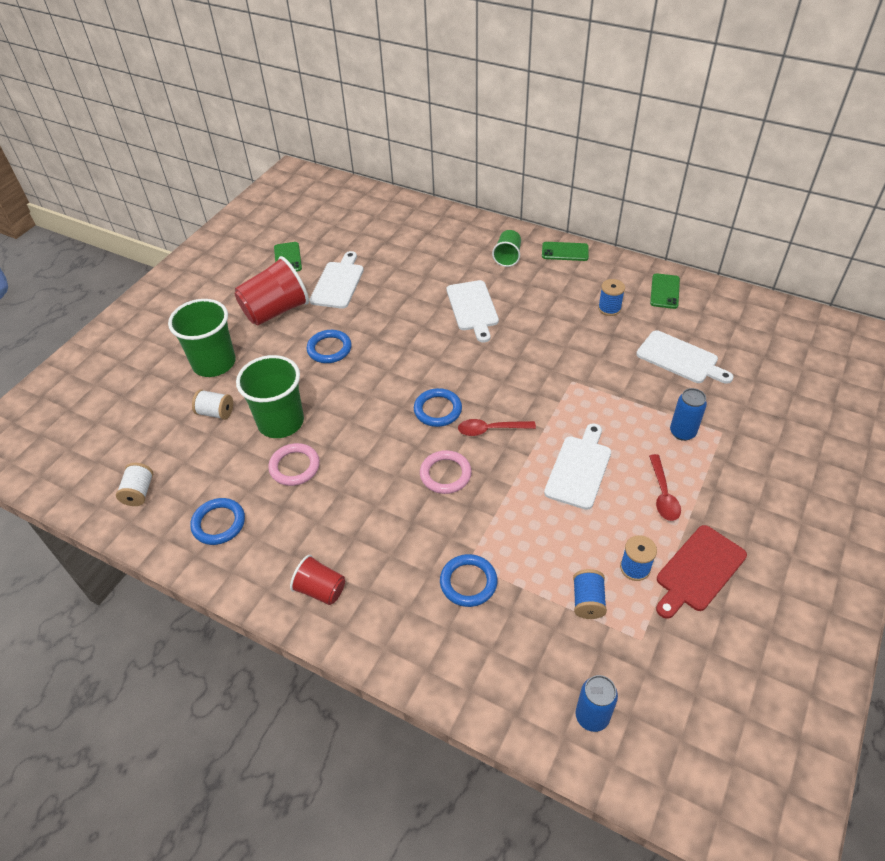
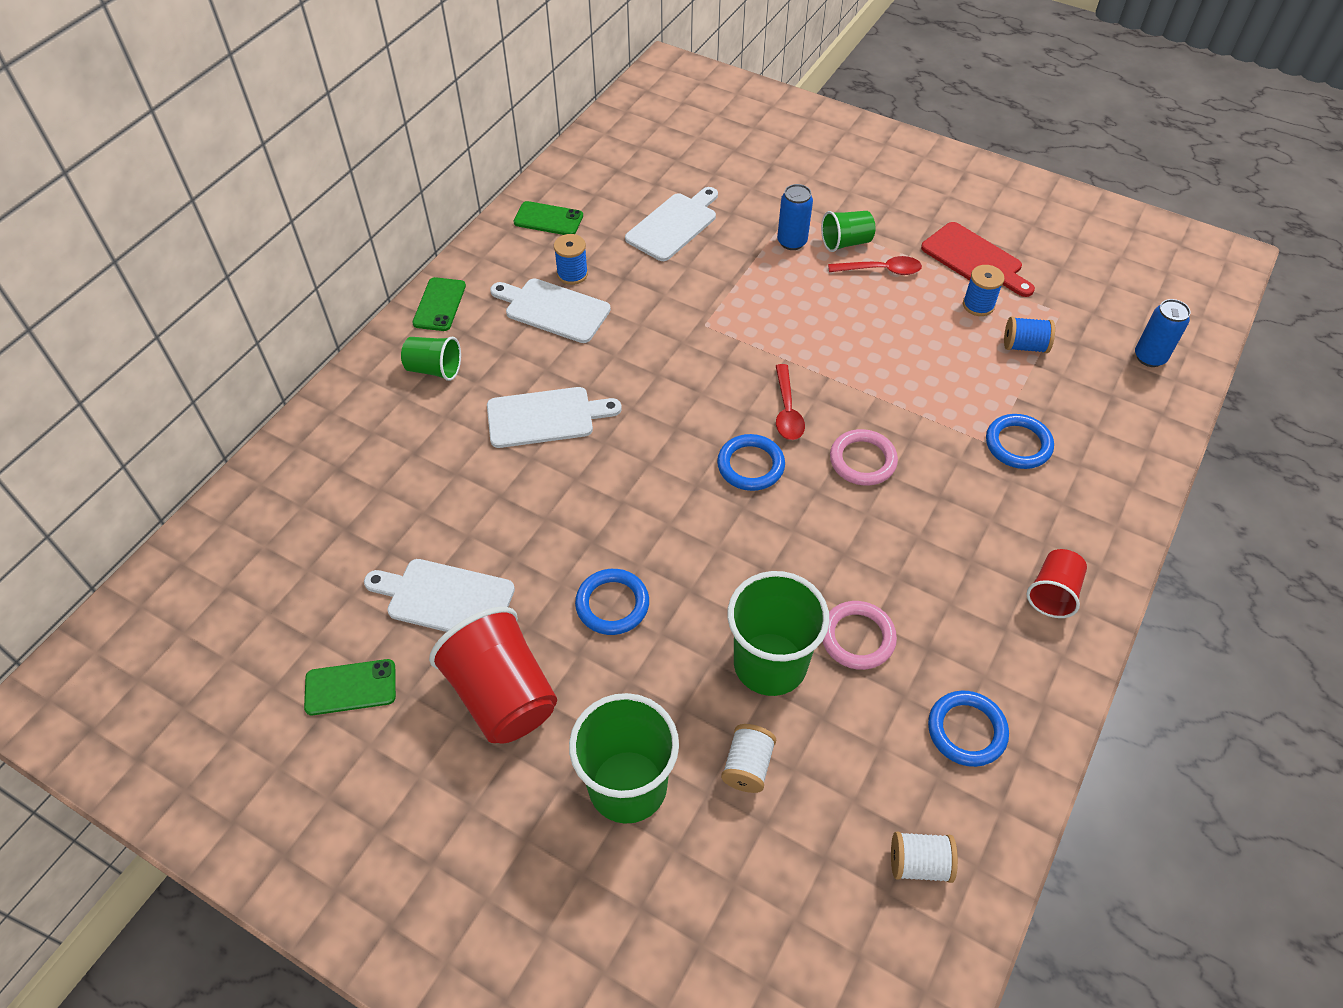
camera: 90 degrees left, 5 degrees up
(579, 469) = (848, 333): white cutting board -> white cutting board (553, 310)
(693, 470) = (846, 242): none -> green cup

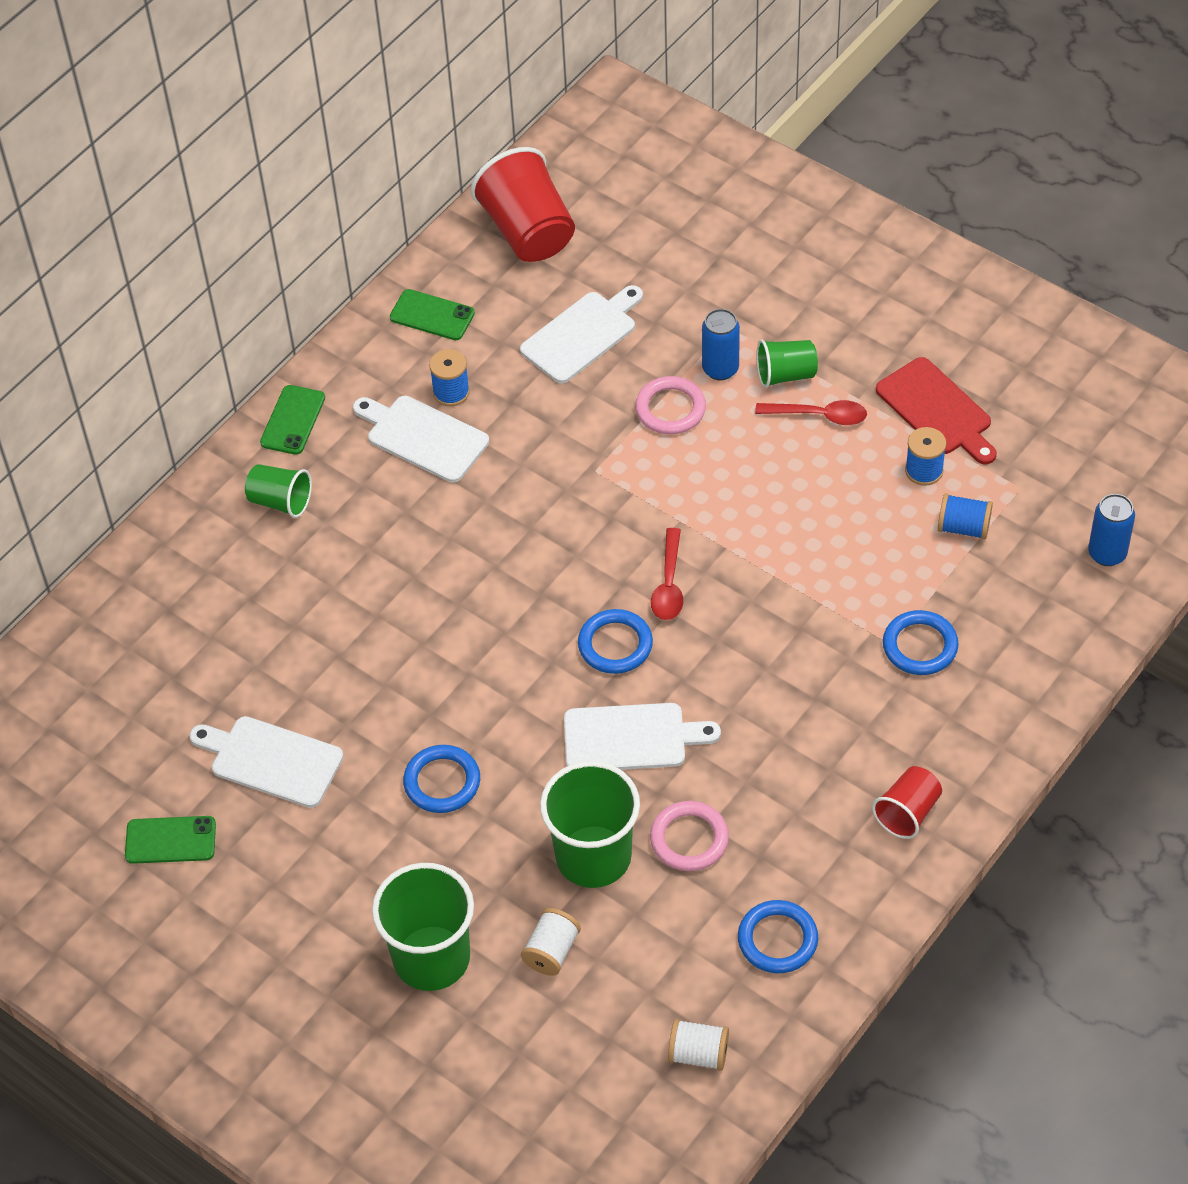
camera: 10 degrees right, 0 degrees up
(502, 695) = (319, 862): red cup -> red cup (527, 231)
(545, 417) = (398, 569): white cutting board -> white cutting board (631, 738)
(862, 460) = (740, 649): pink ring -> pink ring (670, 409)

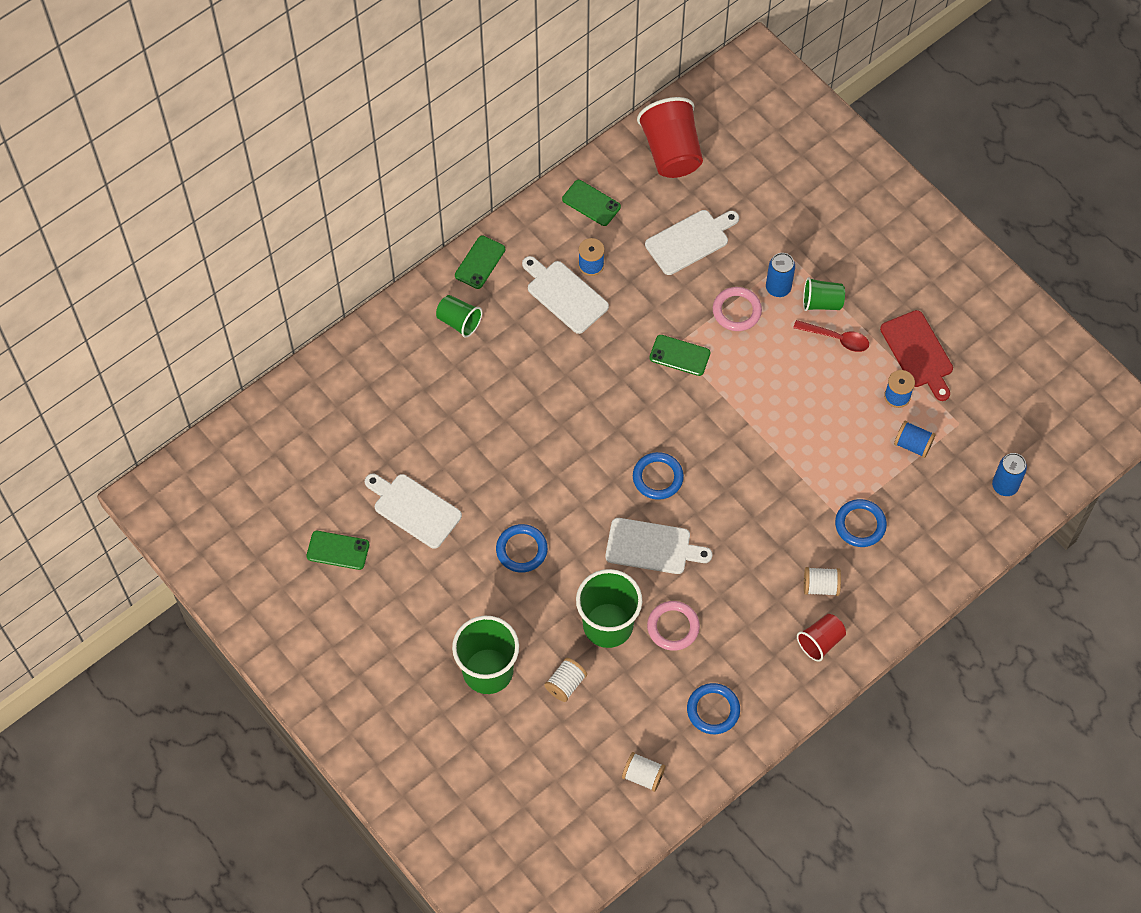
camera: 10 degrees right, 10 degrees up
(605, 481) = (679, 355): none -> green phone
(669, 584) = (704, 441): red spoon -> none
(887, 739) = (821, 586): none -> white spool

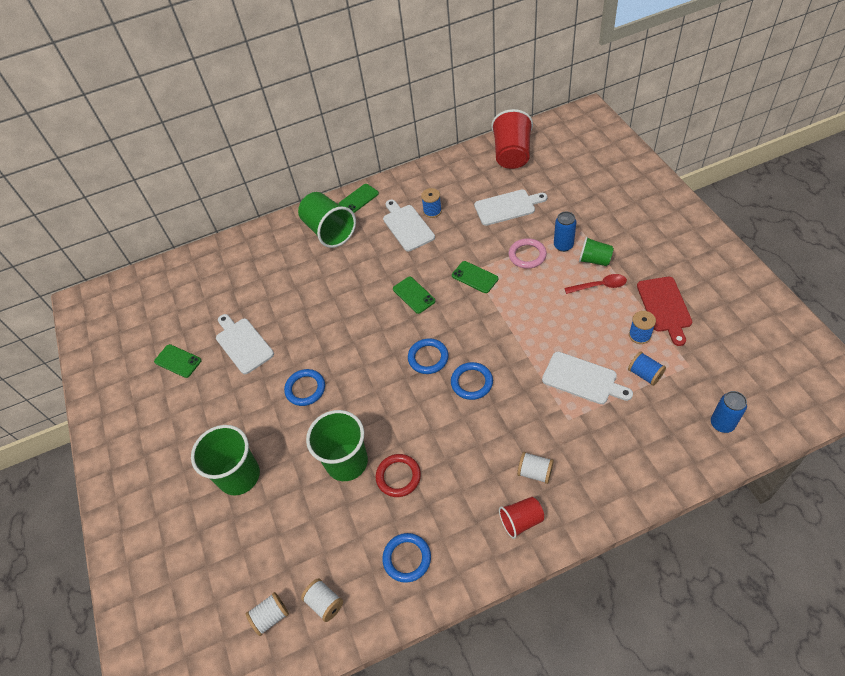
camera: 25 degrees right, 10 degrees down
(459, 321) = (329, 231): green cup -> green cup, size x1.80
(565, 684) = (294, 502): white spool -> white spool (271, 616)
(591, 203) = (446, 176): green phone -> green phone (414, 295)
(652, 547) = (405, 408): white cutting board -> white cutting board (582, 379)
(673, 627) = (398, 476): pink ring -> red ring
(836, 338) = (599, 286): red spoon -> red spoon turned 45 degrees counterclockwise
(860, 525) = (583, 428): blue ring -> blue ring (471, 382)

